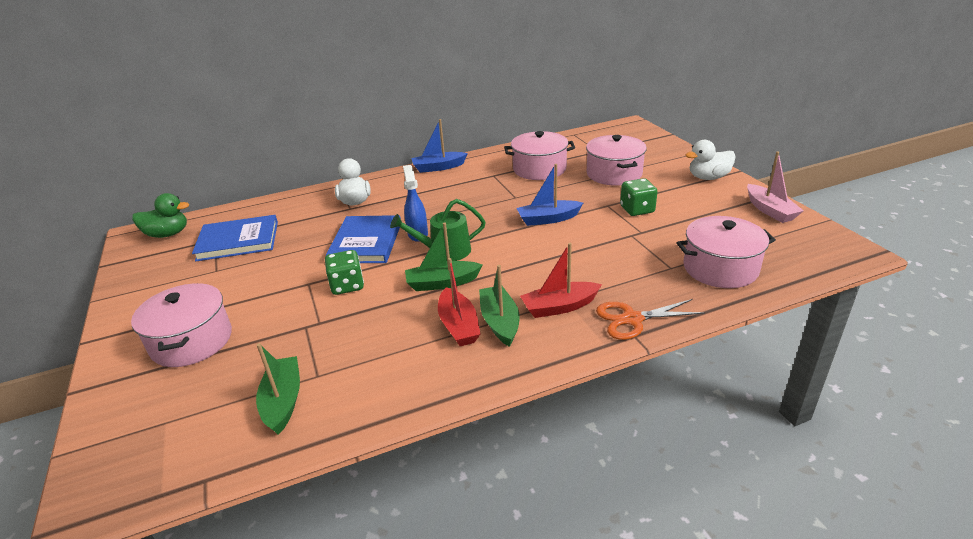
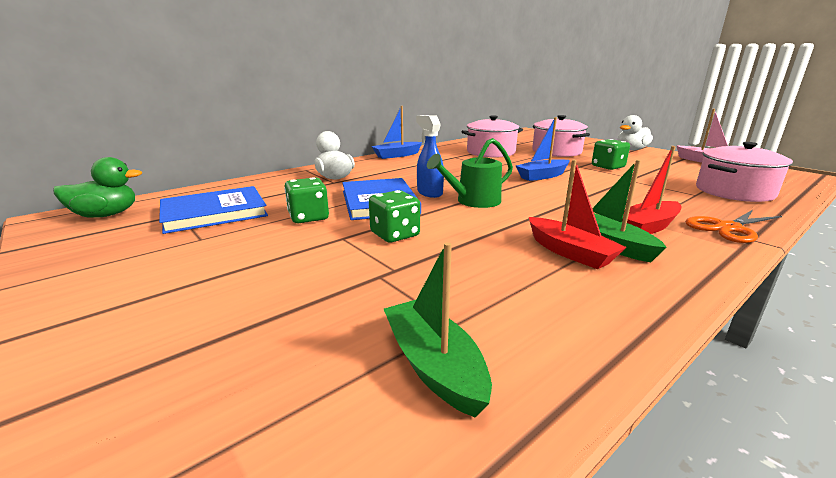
camera: 20 degrees left, 10 degrees down
(192, 341) = (211, 314): pink pot -> none
(300, 255) = (308, 217): none -> green dice
(442, 283) = (503, 222): green boat -> none

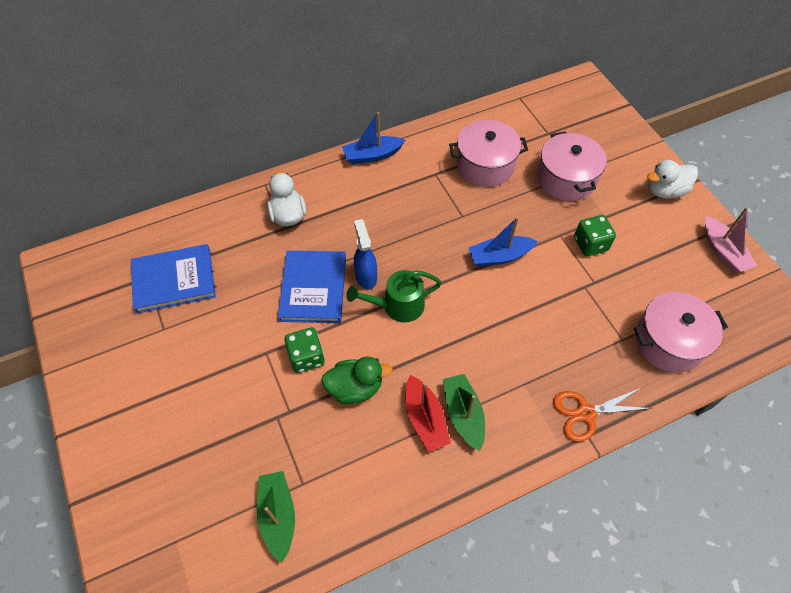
camera: 15 degrees right, 35 degrees up
(106, 215) = (91, 265): green duck -> green duck (355, 388)
(308, 217) = (247, 308): green dice -> none
(648, 227) = (518, 394): red boat -> none

